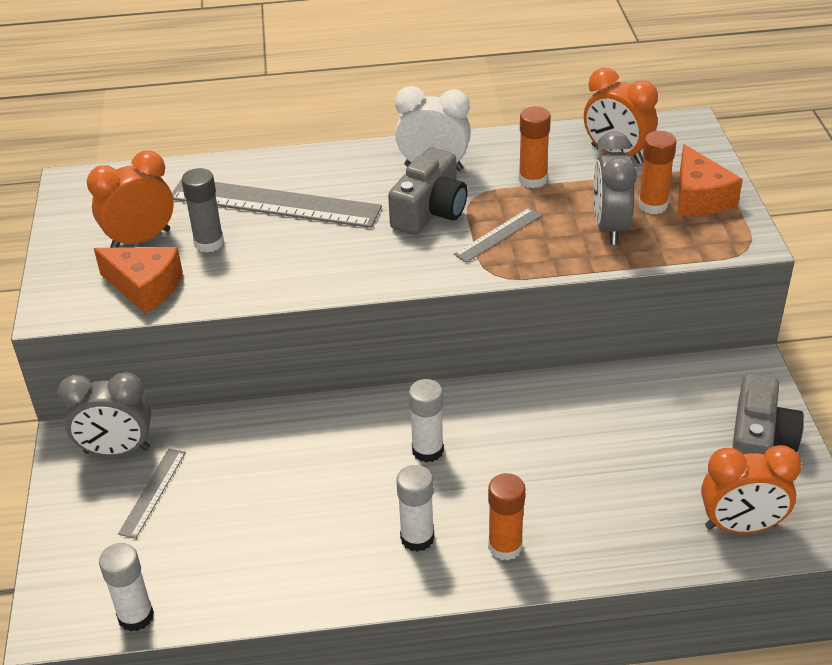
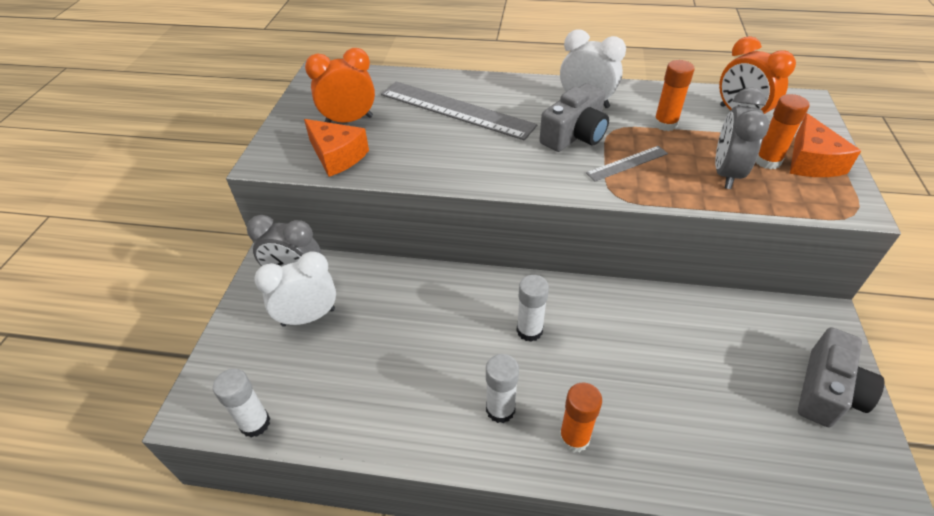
camera: 15 degrees right, 5 degrees up
(153, 492) = (308, 317): grey ruler -> white clock
(209, 243) = (397, 131): grey glue stick -> none
(741, 526) = (801, 474): orange clock -> none

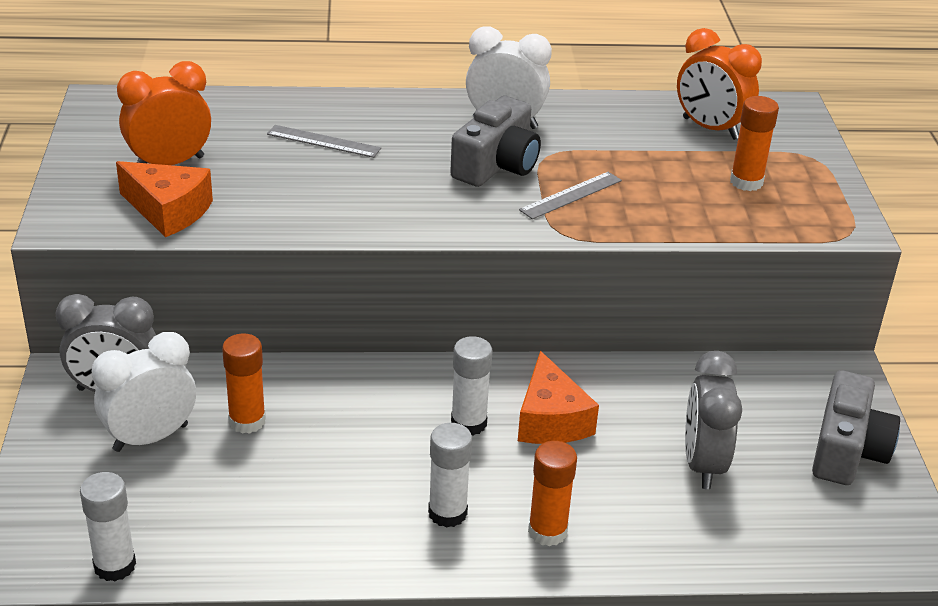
camera: 15 degrees left, 10 degrees down
(456, 110) = (323, 141): grey ruler -> grey ruler, size x0.48
(665, 124) = (614, 145): orange glue stick -> orange glue stick (247, 421)
(726, 173) = (696, 199): grey clock -> grey clock (703, 464)
(811, 161) = (799, 179): orange cheese -> orange cheese (550, 419)

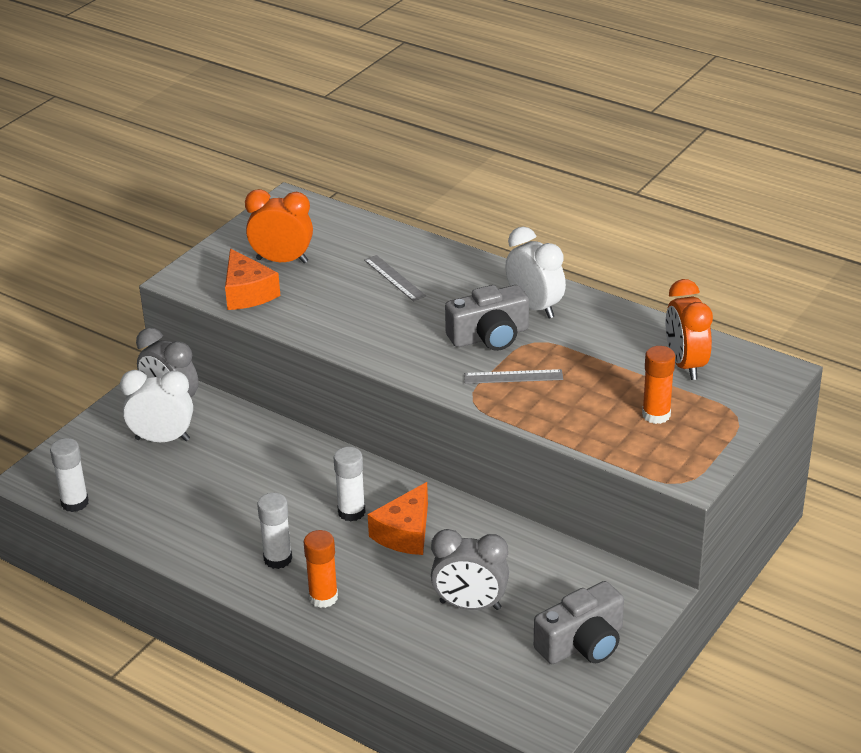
camera: 40 degrees right, 0 degrees up
(247, 421) = (224, 453): orange glue stick -> none
(703, 464) = (470, 605): grey clock -> grey clock turned 120 degrees counterclockwise

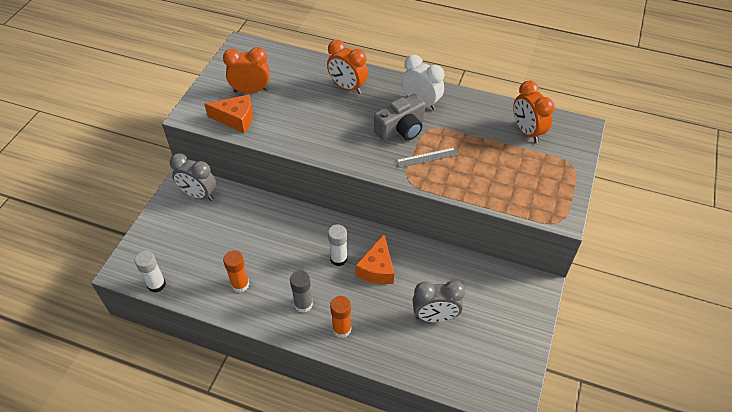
camera: 15 degrees left, 15 degrees up
(162, 439) = (201, 224): white clock -> none
(247, 293) = (236, 119): orange cheese -> orange cheese turned 45 degrees counterclockwise
(278, 559) = (303, 304): white glue stick -> grey glue stick
(394, 278) = (327, 93): grey ruler -> none
(429, 274) = (347, 87): none -> orange clock
(582, 643) = (512, 332): grey camera -> none
(656, 415) = (524, 172): orange glue stick -> orange glue stick (240, 284)

